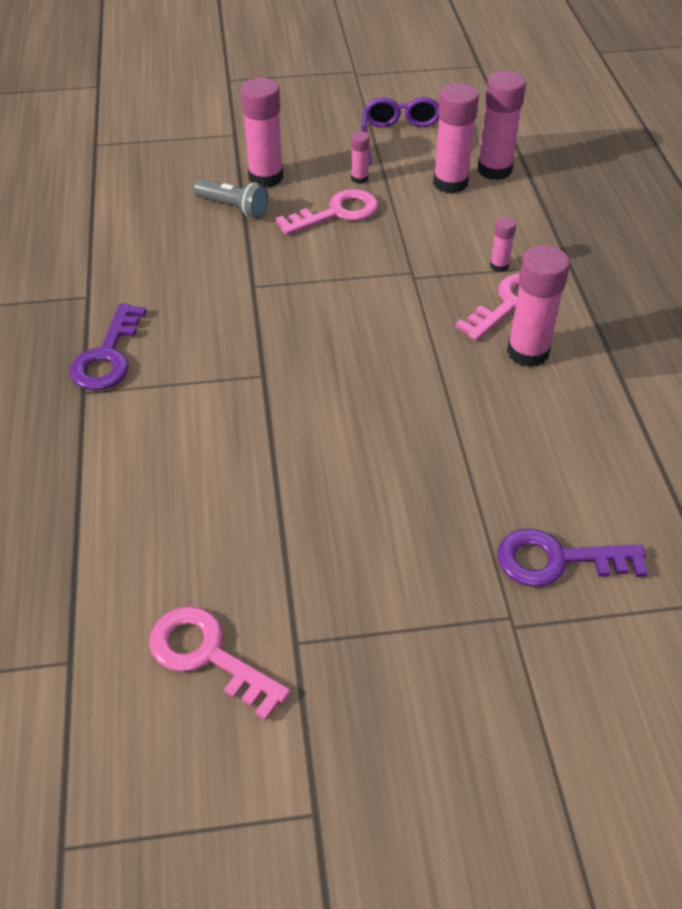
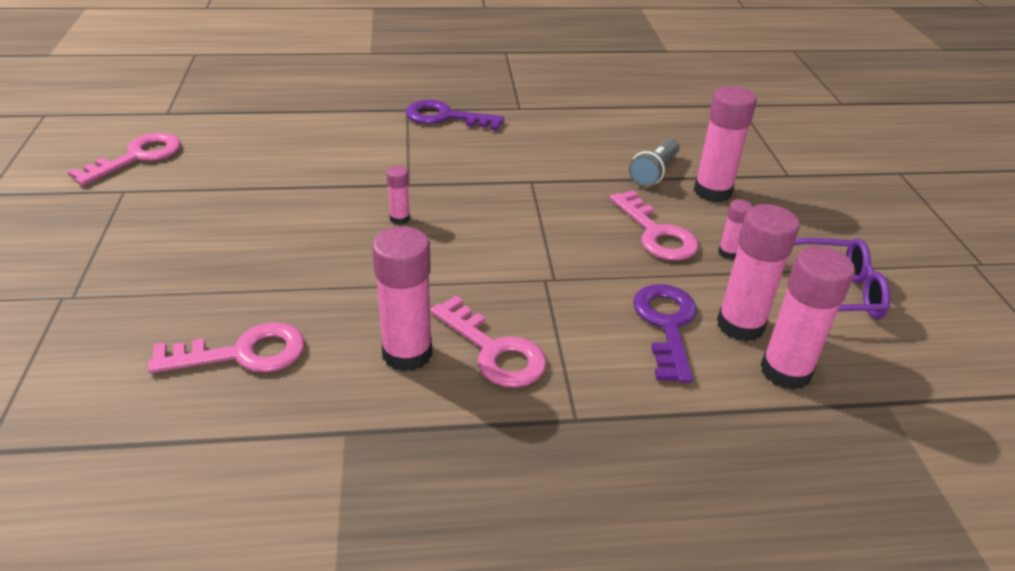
camera: 90 degrees right, 10 degrees down
(499, 266) = (568, 349): pink glue stick -> pink glue stick (399, 218)
(557, 456) = (242, 353): none -> pink key
(558, 560) = (112, 334): purple key -> purple key (666, 325)

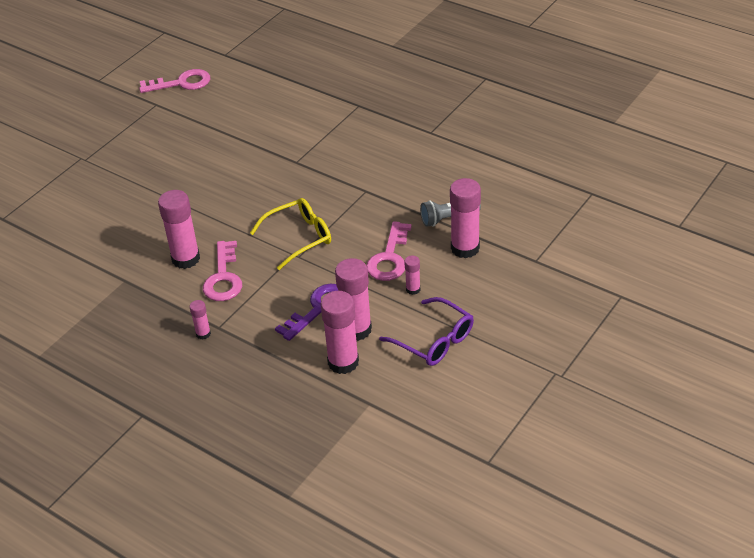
camera: 45 degrees right, 5 degrees up
(242, 353) = (122, 223): pink key -> none
(399, 218) = (265, 183): pink glue stick -> pink glue stick (203, 334)
(446, 117) = (374, 121): purple key -> none
(525, 258) = (299, 237): none -> yellow glasses

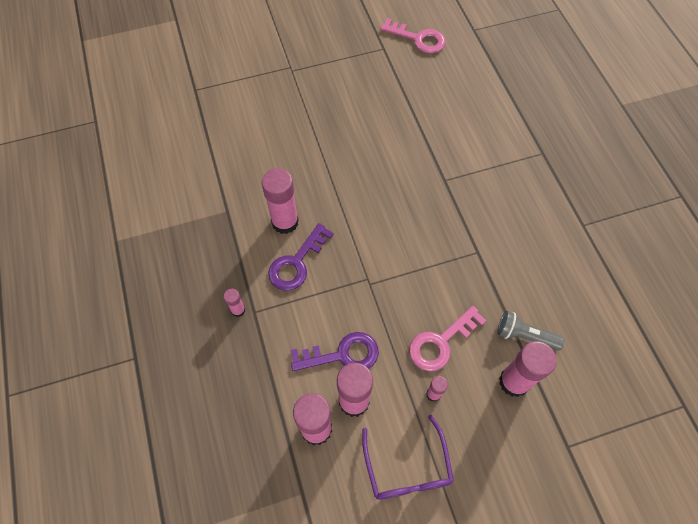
camera: 35 degrees right, 20 degrees up
(223, 277) = (297, 262): pink key -> purple key
(299, 237) = (385, 264): yellow glasses -> none

